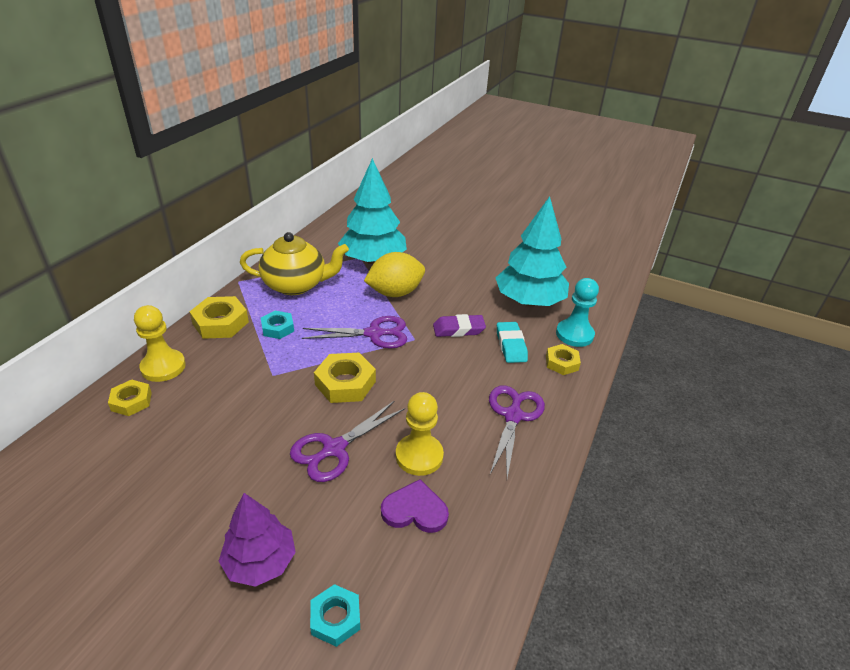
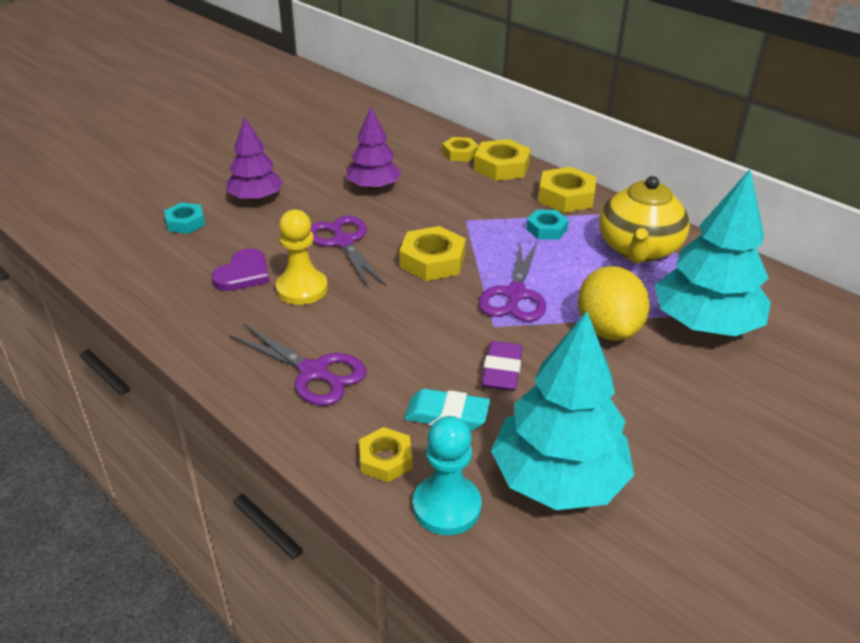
camera: 110 degrees right, 0 degrees up
(163, 367) = (501, 167): yellow pawn -> yellow nut
(217, 454) = (373, 187): none -> purple tree

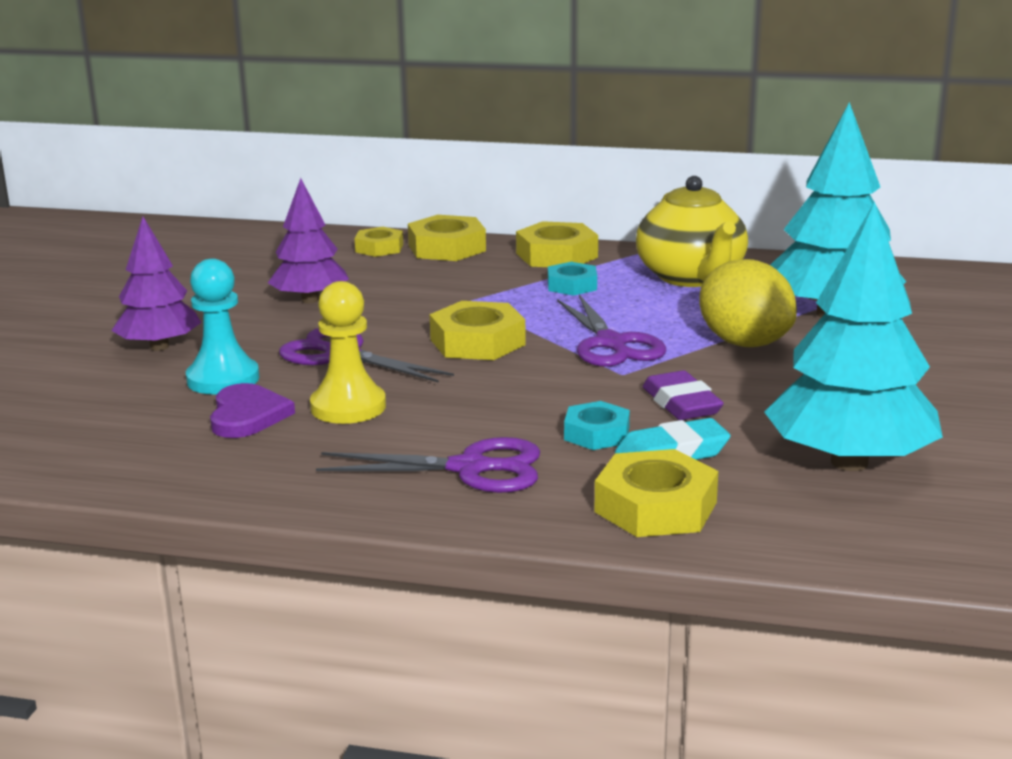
camera: 30 degrees left, 15 degrees down
(185, 222) = (87, 393): turquoise nut -> turquoise nut (597, 434)
(385, 459) = (655, 507): yellow nut -> yellow nut, size x1.58
(446, 506) = (770, 518): turquoise pawn -> turquoise pawn (223, 379)

